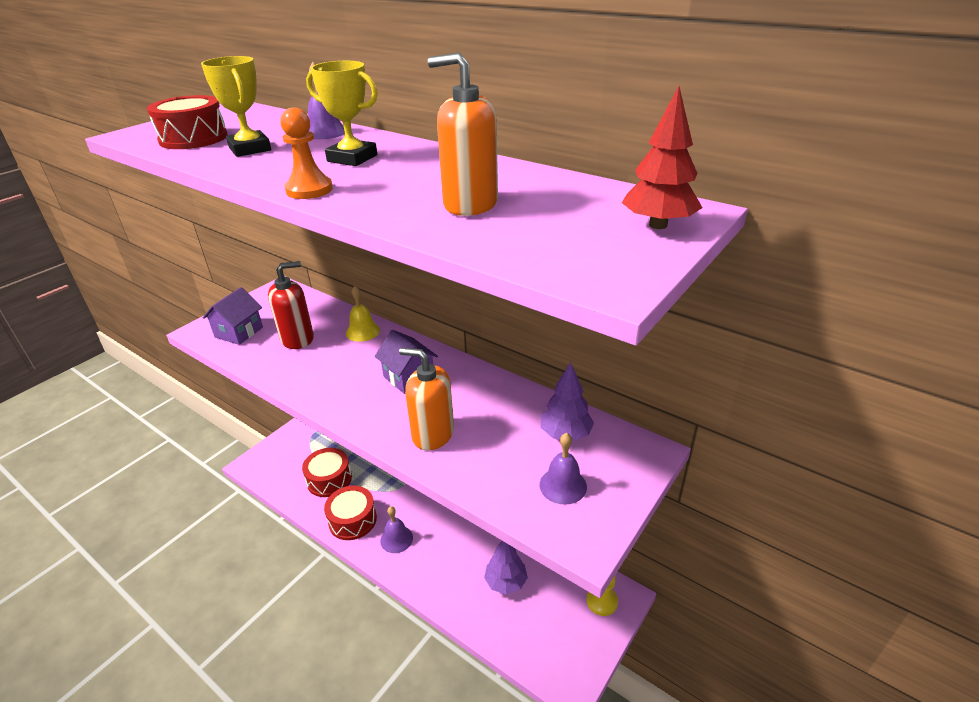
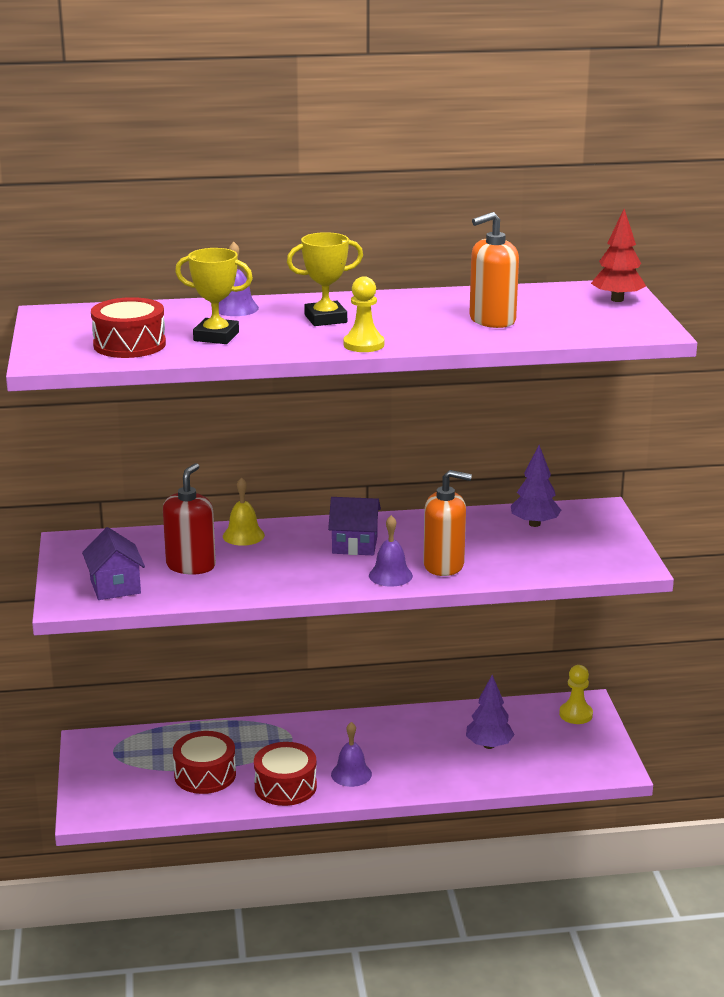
camera: 45 degrees left, 10 degrees down
(309, 190) = (363, 344): orange pawn -> yellow pawn
(433, 434) = (444, 565): orange soap dispenser -> orange soap dispenser turned 150 degrees counterclockwise
(563, 485) = (578, 548): purple bell -> purple bell (390, 575)

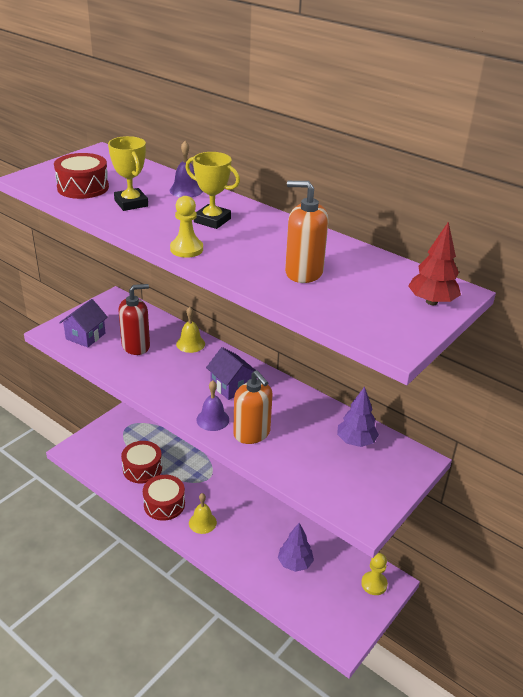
camera: 45 degrees right, 10 degrees up
(351, 774) = (202, 522): purple bell -> yellow bell

